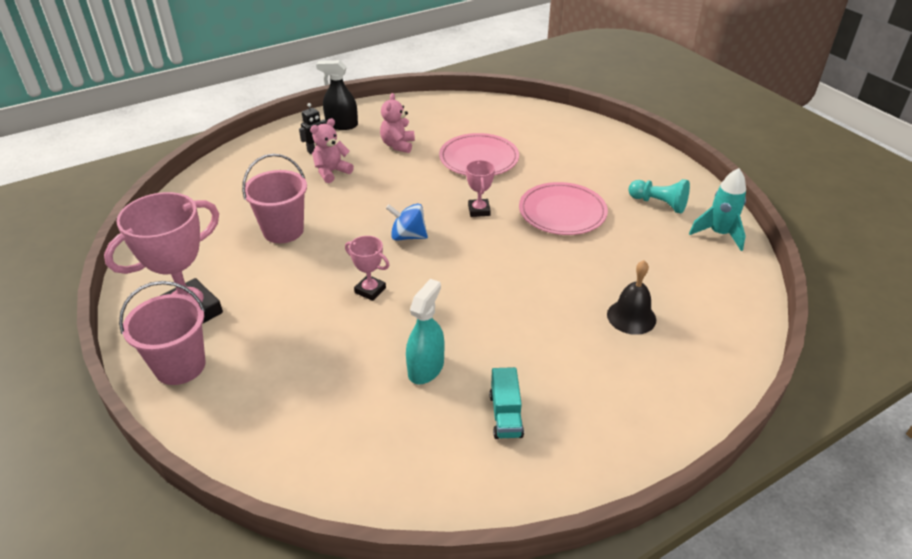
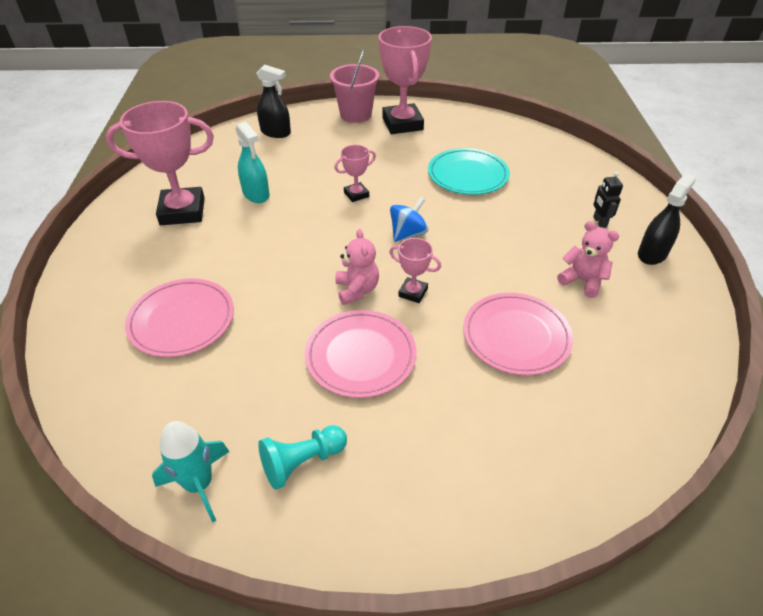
camera: 120 degrees right, 5 degrees up
(272, 428) = (276, 132): none -> black spray bottle
(283, 230) = (468, 175): pink bucket -> turquoise plate
(331, 172) = (548, 221): pink teddy bear -> pink teddy bear (357, 290)
(505, 415) = (182, 211): turquoise truck -> pink trophy
(631, 317) = (182, 320): black bell -> pink plate

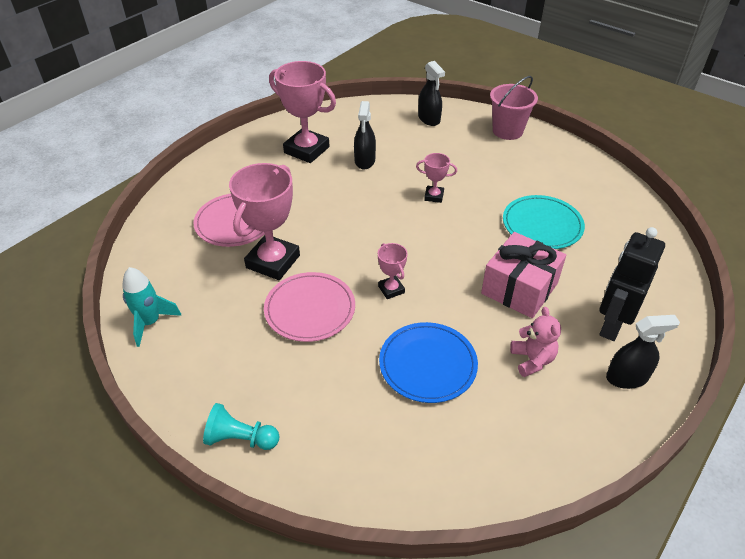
camera: 40 degrees right, 0 degrees up
(256, 194) = (365, 161): turquoise spray bottle -> black spray bottle
(302, 462) = (210, 348): turquoise pawn -> turquoise pawn (240, 438)
(357, 290) = (356, 265): pink teddy bear -> none
(402, 124) = (538, 156): pink trophy -> pink trophy (273, 261)
(408, 234) = (437, 246): blue spinning top -> none
(509, 232) = (519, 288): none -> pink gift
(516, 336) = (428, 364): pink plate -> blue plate
(599, 222) = (612, 325): black robot -> black robot, size x2.11

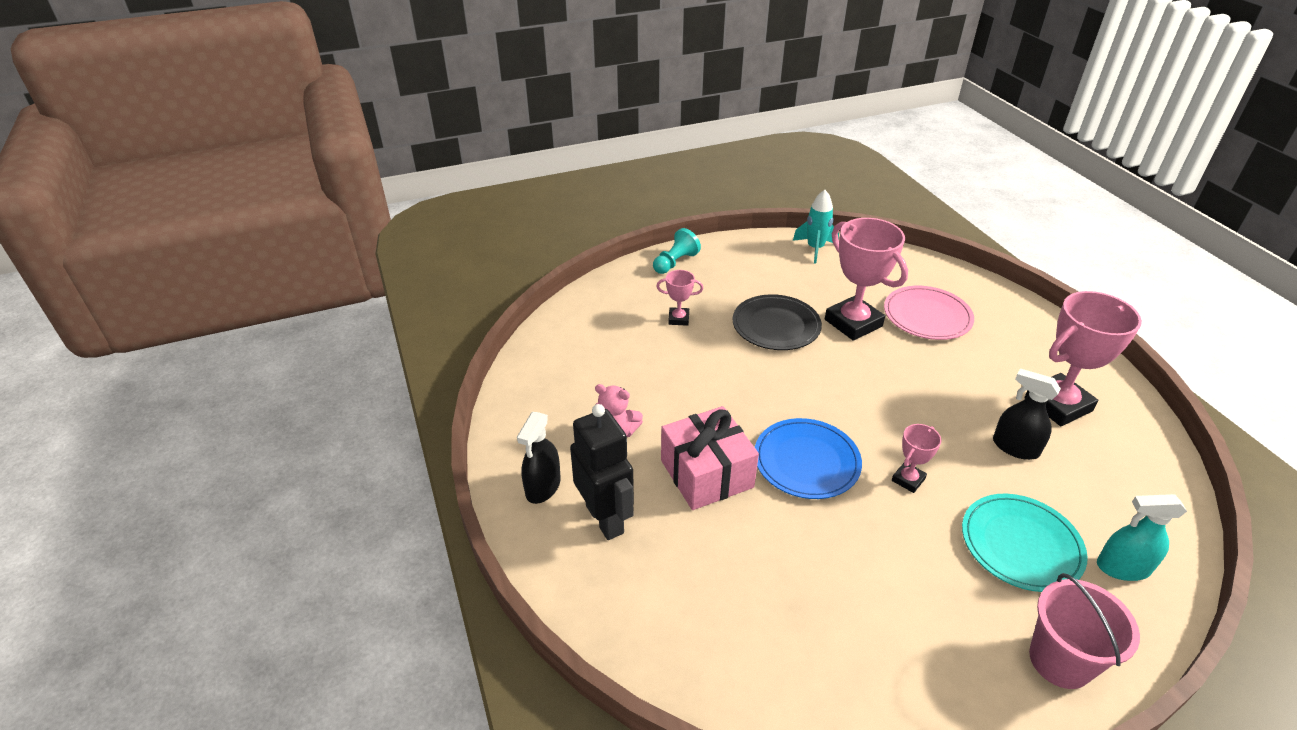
camera: 120 degrees right, 5 degrees down
(310, 309) = (776, 326): pink plate -> black plate
(391, 289) = (768, 381): pink trophy -> pink trophy (678, 319)
(428, 364) = (665, 367): blue plate -> blue plate (806, 461)
(429, 119) = (1122, 567): black spray bottle -> turquoise spray bottle
(542, 225) = (797, 558): turquoise plate -> turquoise plate (1021, 544)

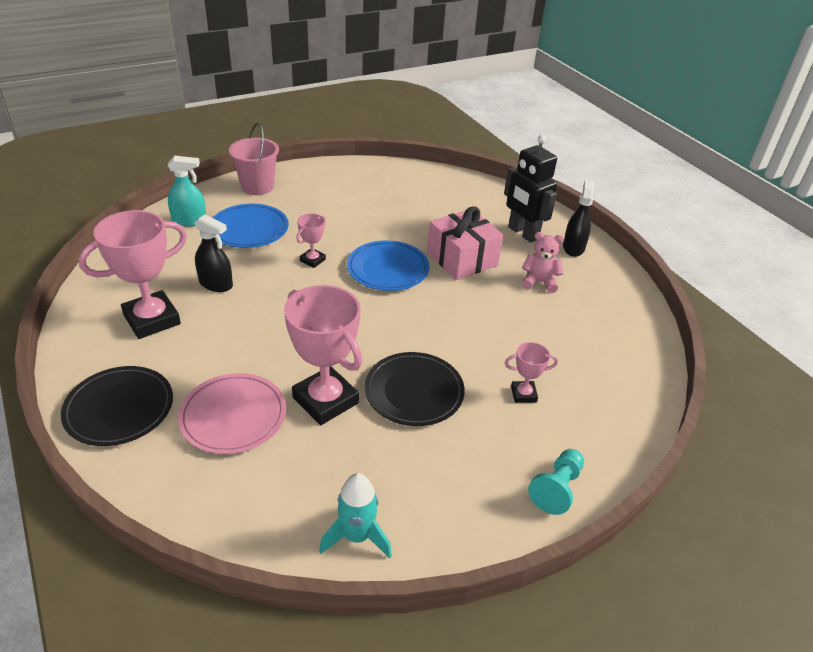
camera: 170 degrees right, 0 degrees up
(1021, 544) = (249, 229): turquoise plate -> blue plate
(1025, 326) = (119, 408): none -> black plate

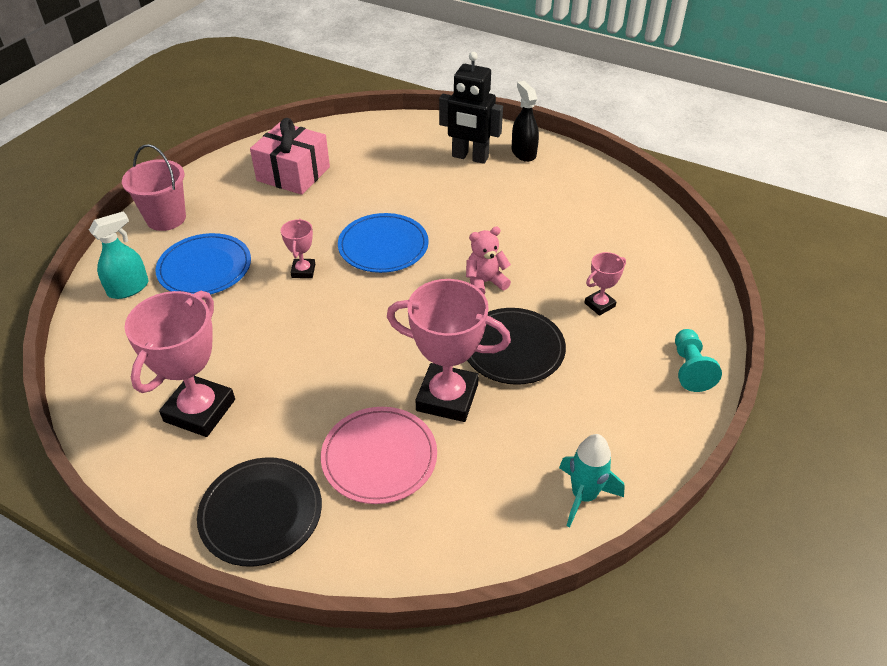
camera: 30 degrees left, 5 degrees up
(216, 284) = (229, 341): black spray bottle -> none
(462, 259) = (440, 206): pink gift -> pink gift (293, 174)
(539, 282) = (524, 198): pink teddy bear -> pink teddy bear (485, 282)

